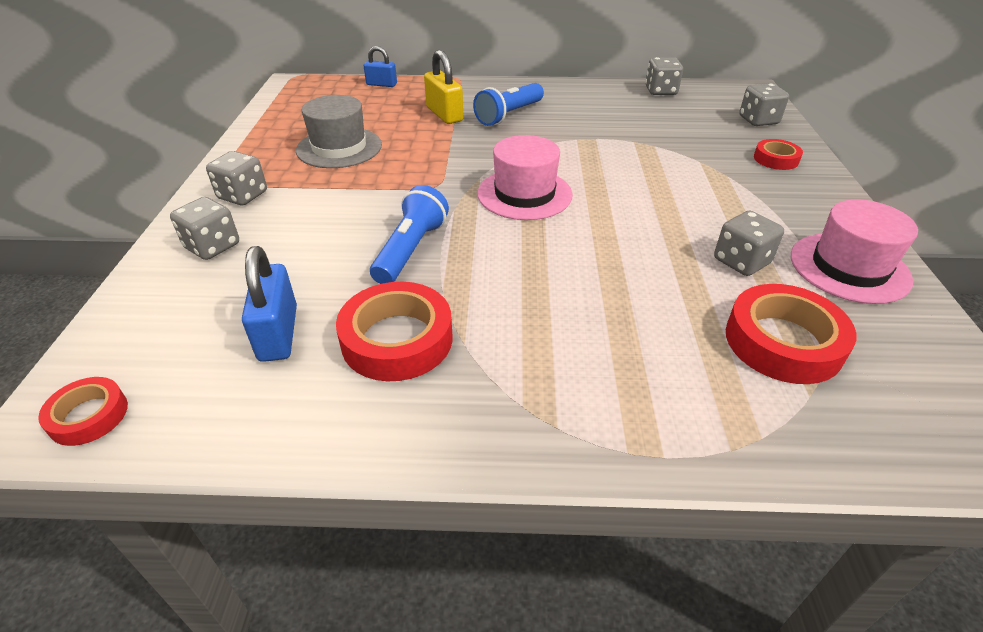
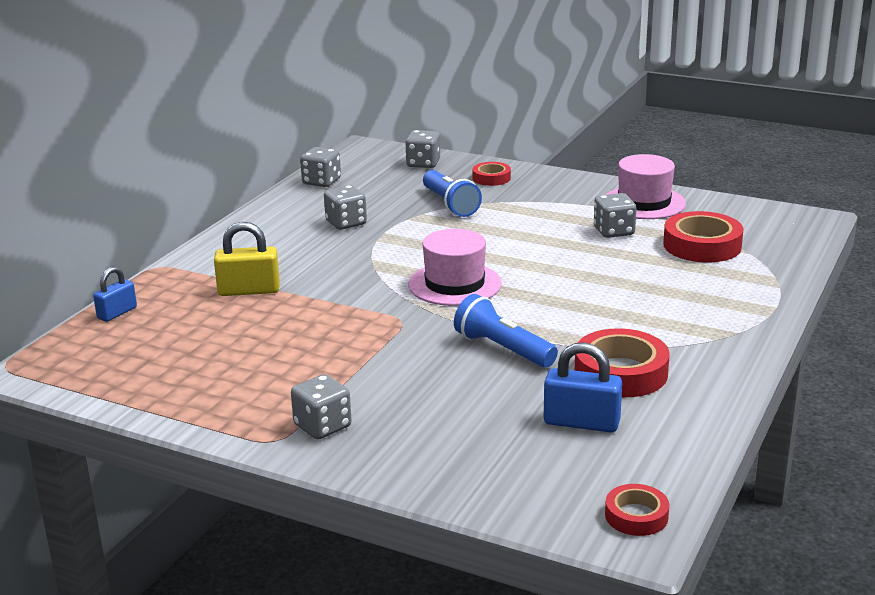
camera: 65 degrees left, 15 degrees down
(212, 246) = (415, 449): grey dice -> grey dice (346, 223)
(339, 148) = (265, 359): grey hat -> none
(509, 115) = (291, 259): blue flashlight -> blue flashlight (450, 204)

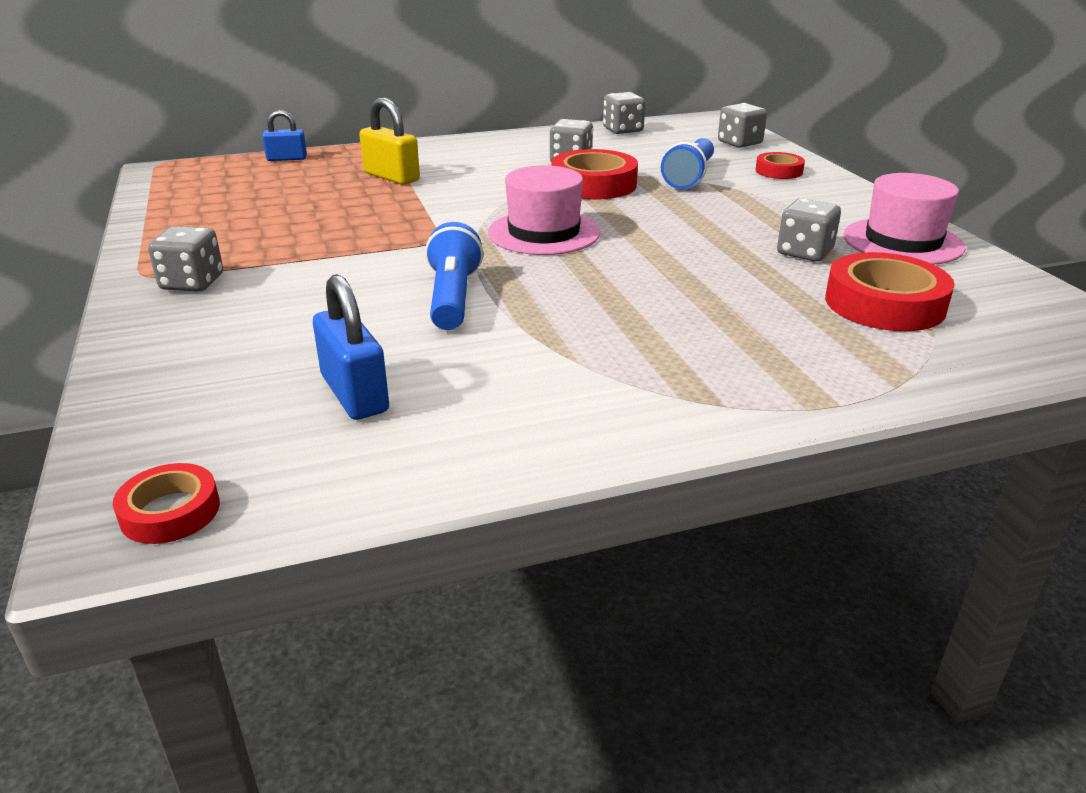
camera: 45 degrees right, 5 degrees up
(621, 372) = (501, 372): red tape -> red tape (593, 184)

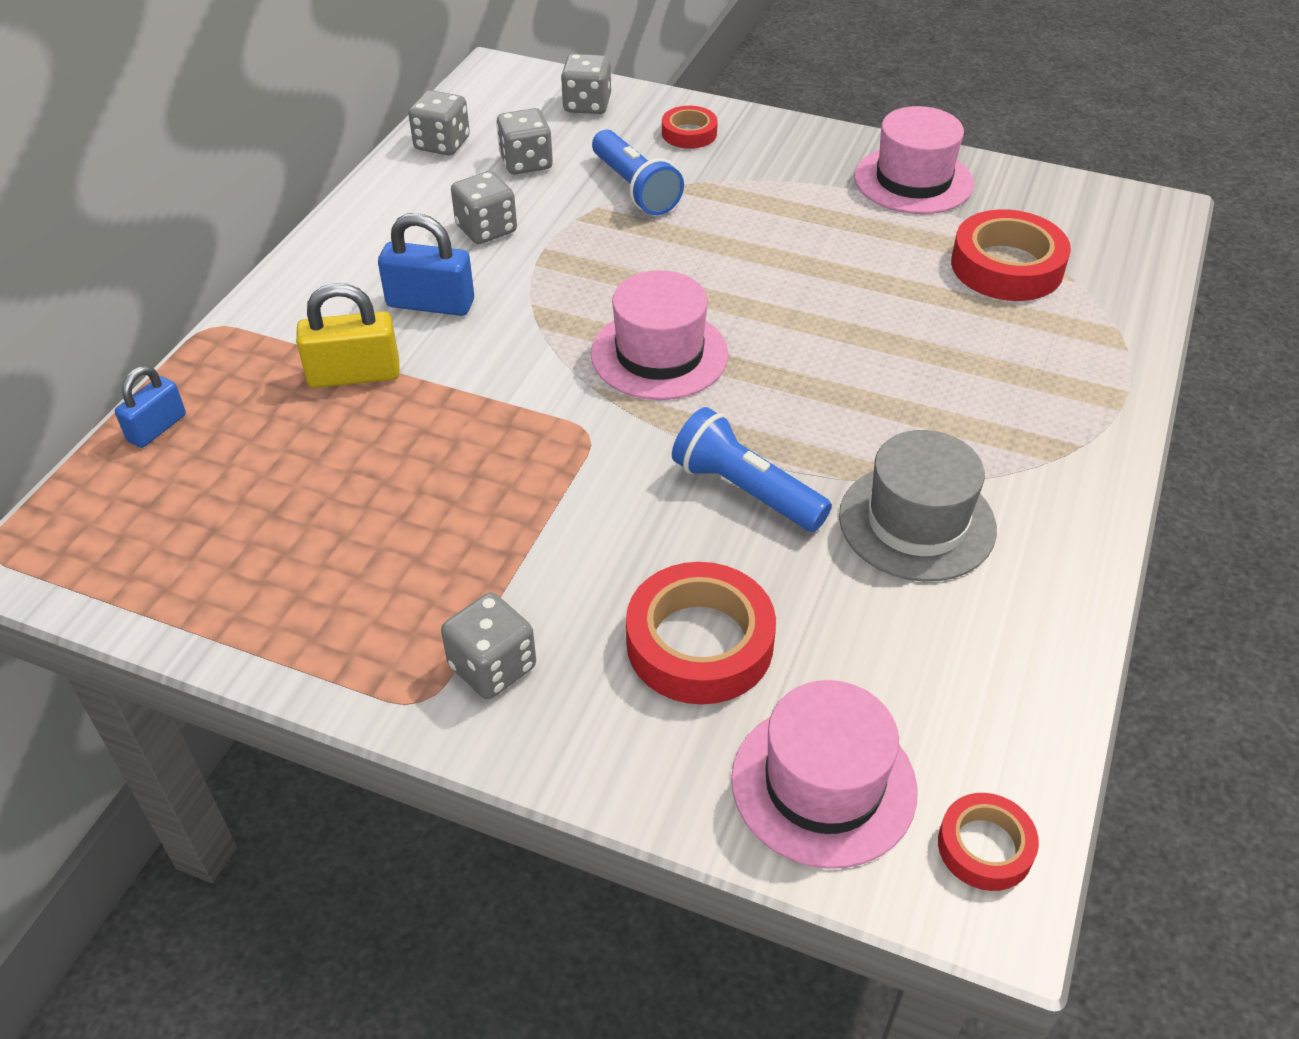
camera: 50 degrees left, 15 degrees up
(182, 419) = (823, 784): none -> pink hat
(354, 394) = (879, 645): blue padlock -> blue padlock (430, 304)
(512, 365) = (917, 522): none -> grey hat
(593, 184) = (574, 254): red tape -> red tape (699, 643)
(804, 252) = (877, 240): grey dice -> grey dice (526, 163)

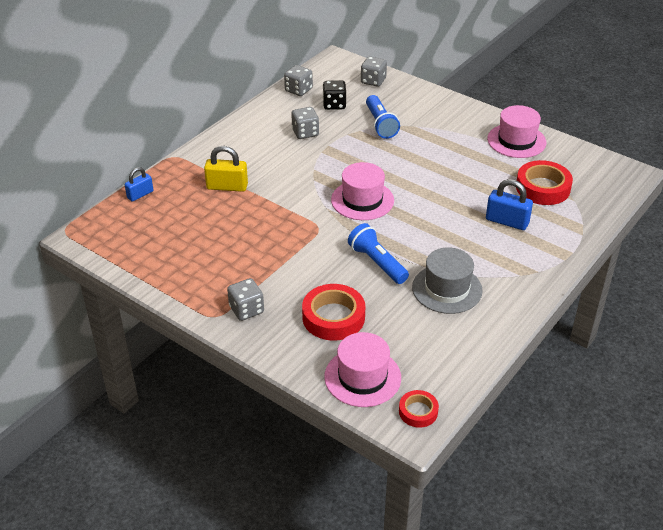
camera: 15 degrees right, 5 degrees down
(430, 304) = (269, 162): blue padlock -> blue padlock (507, 221)
(526, 163) = (334, 105): grey dice -> black dice
(689, 133) = (416, 102): red tape -> none

